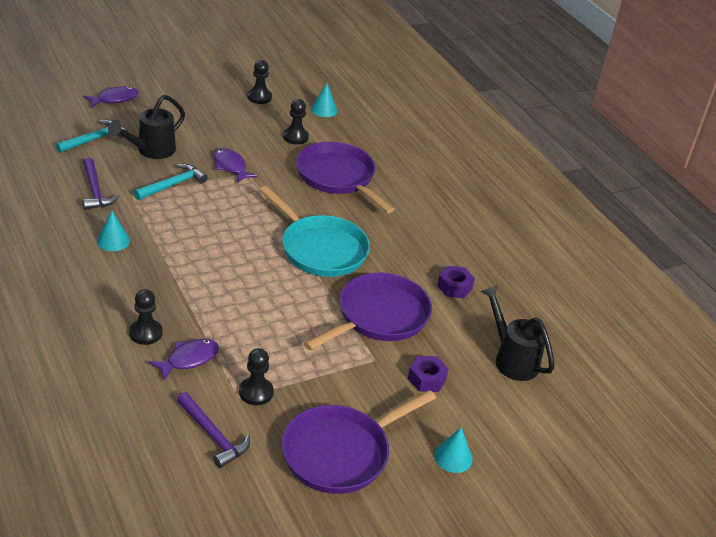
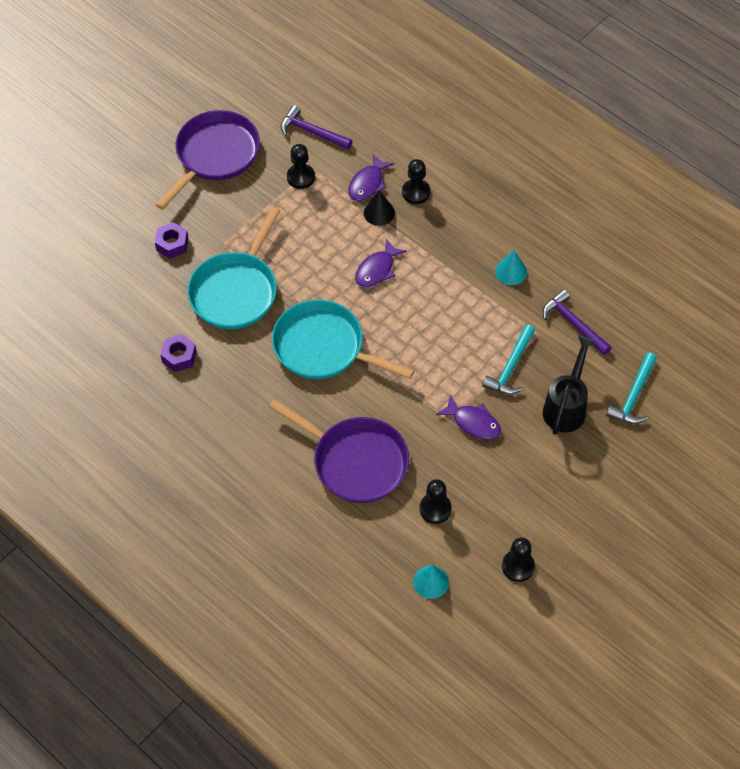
camera: 165 degrees right, 20 degrees up
(115, 99) = (668, 474): purple fish -> purple fish (377, 269)
(197, 329) = (379, 212): none -> black cone
(379, 317) = (236, 291): purple pan -> turquoise pan
(453, 457) = (130, 185): turquoise cone -> none
(511, 358) = (105, 295): black watering can -> none

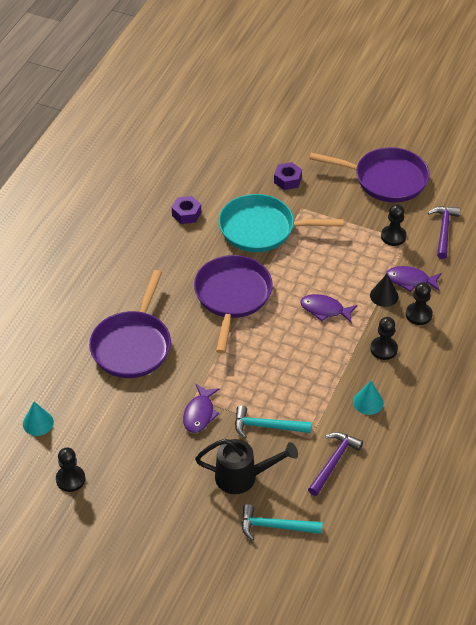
camera: 70 degrees right, 10 degrees down
(324, 347) = (232, 296): turquoise pan -> purple pan
(435, 509) = (106, 408): black pawn -> black pawn (383, 349)

